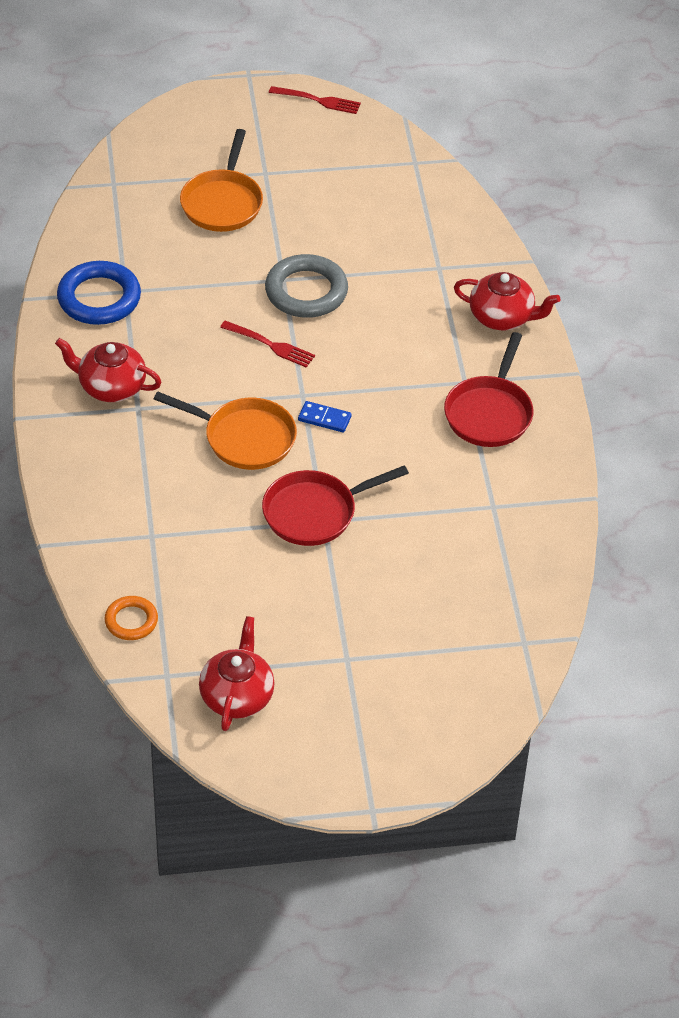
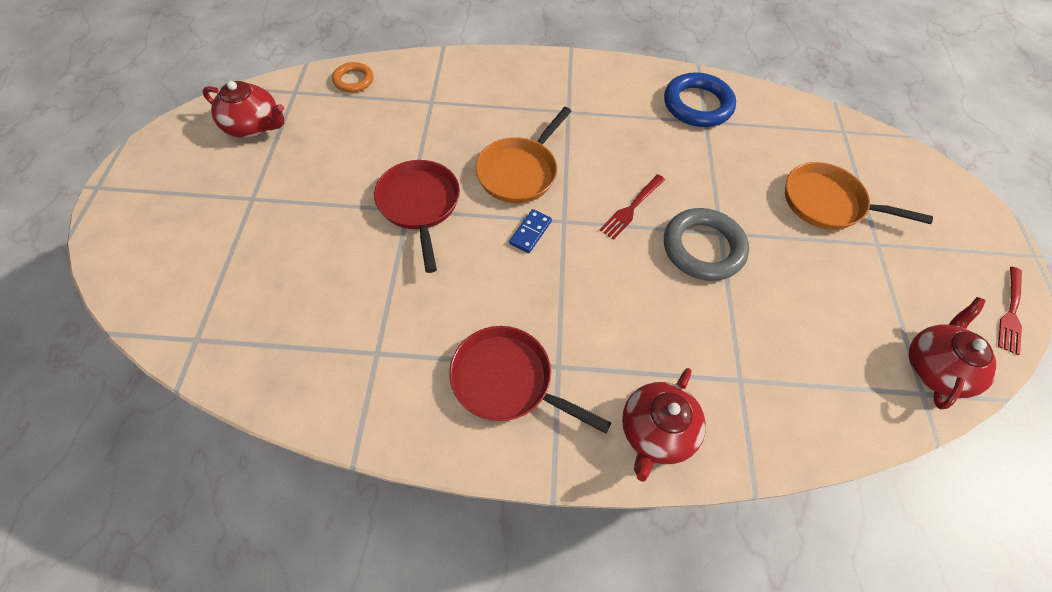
camera: 100 degrees right, 10 degrees up
(111, 387) = (594, 99): red teapot -> red teapot (935, 368)

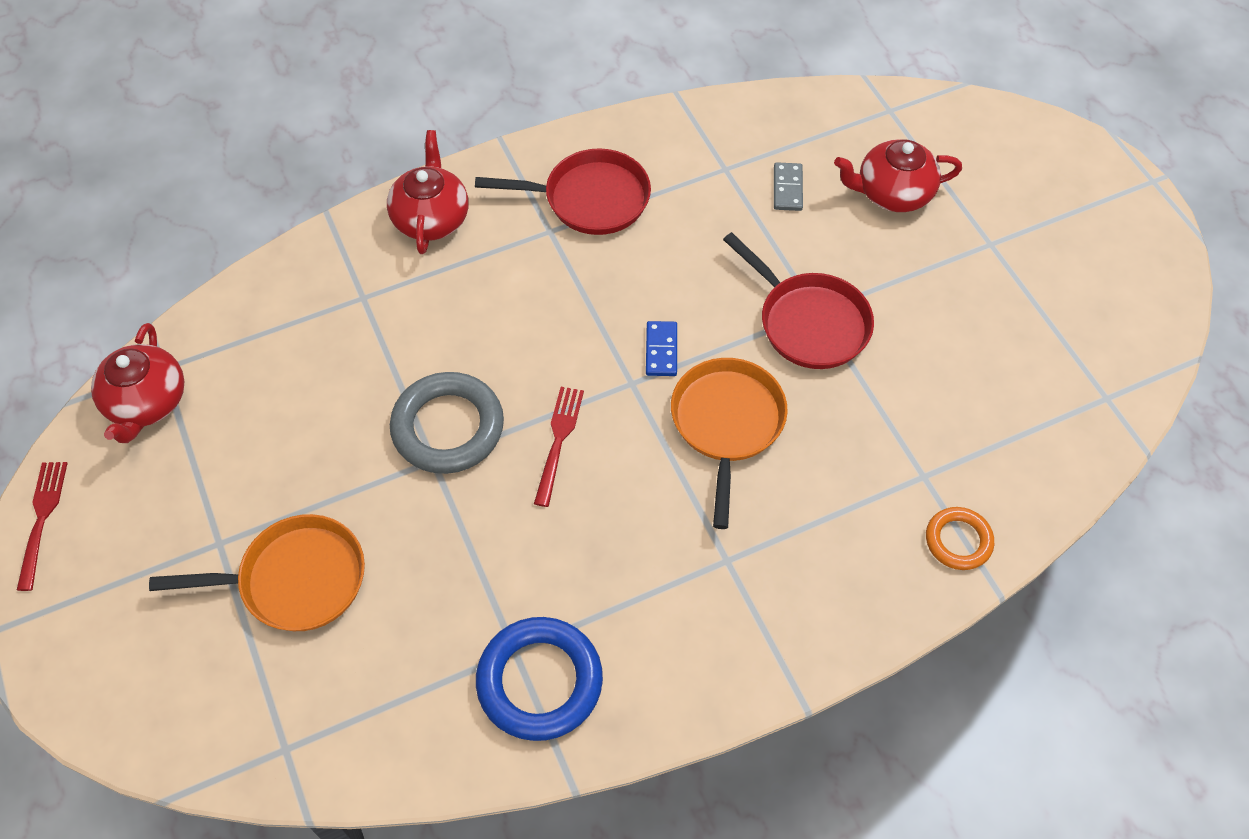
camera: 155 degrees right, 0 degrees up
(254, 126) = (1093, 325): red teapot -> red teapot (892, 193)
(344, 309) = (787, 188): none -> grey domino
(353, 80) = (1056, 457): orange ring -> orange ring (958, 541)

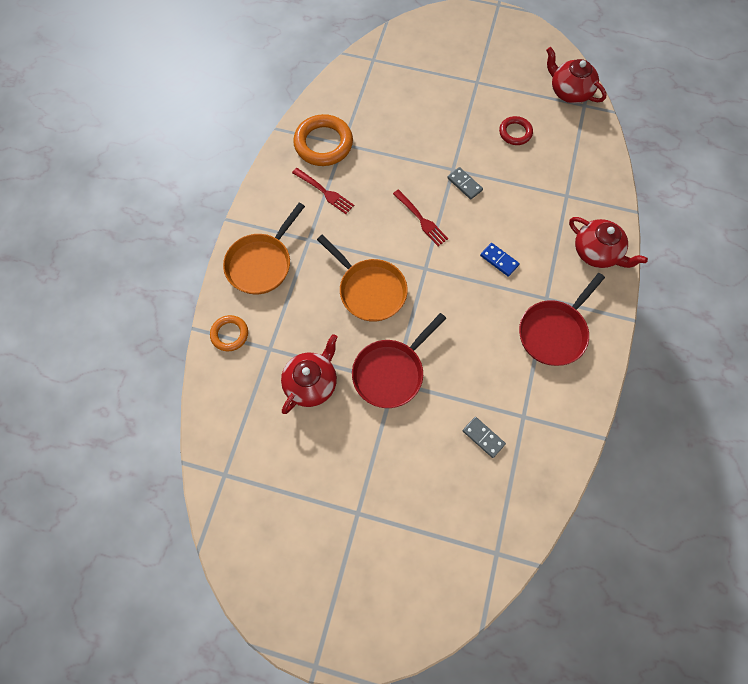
camera: 130 degrees right, 10 degrees up
(42, 519) = (537, 37): red fork -> red fork (324, 192)
(292, 424) = (515, 133): none -> red ring
(295, 579) = (438, 96): orange pan -> orange pan (262, 263)
(448, 427) = (464, 184): grey ring -> grey domino
(540, 681) = (323, 144): blue ring -> orange ring
(661, 350) = (432, 294): blue domino -> blue domino (499, 260)
(808, 322) = (391, 372): red pan -> red pan turned 45 degrees counterclockwise
(892, 193) = (434, 492): red teapot -> red teapot (311, 383)

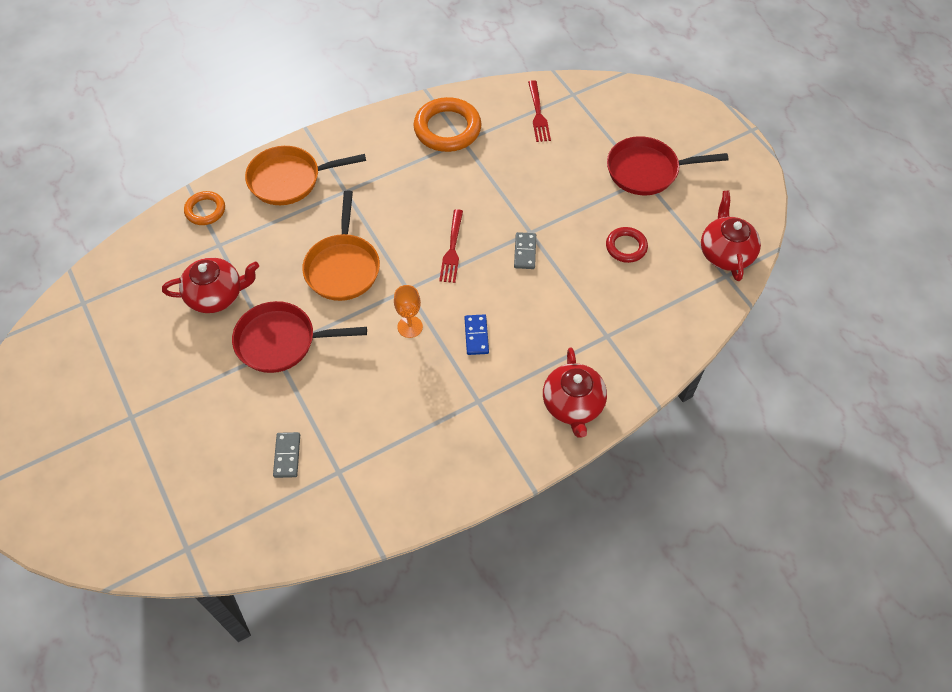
camera: 45 degrees right, 10 degrees down
(324, 192) = (402, 166): red fork -> red fork (538, 114)
(455, 290) = (410, 327): none -> orange goblet
(554, 332) = (450, 433): red pan -> red pan (647, 171)

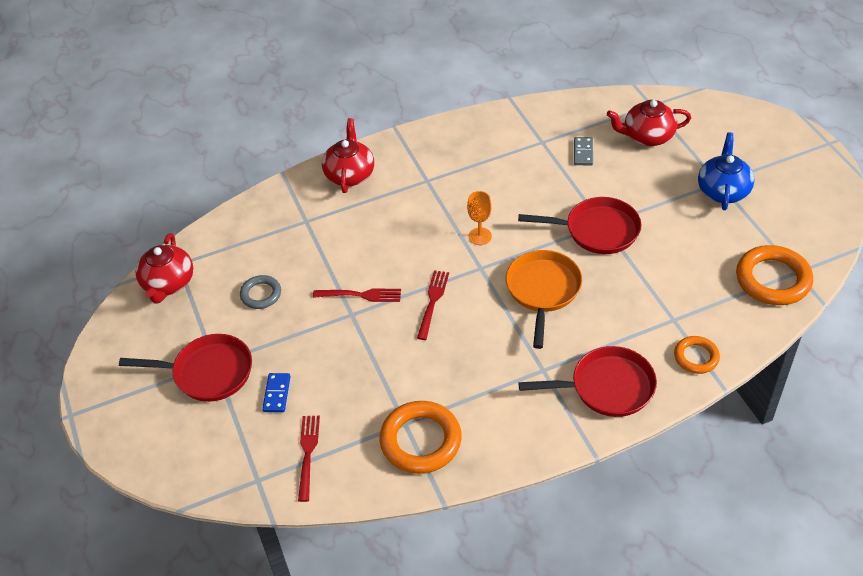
camera: 170 degrees left, 10 degrees down
(109, 293) = (773, 279): none -> orange ring
(129, 404) = (723, 191): none -> blue teapot
(216, 295) = (665, 271): red teapot -> red teapot (647, 136)
(290, 179) = (606, 387): orange pan -> red pan
(476, 336) = (420, 226): blue domino -> blue domino (276, 394)
(525, 252) = (361, 295): grey domino -> red fork
(626, 247) = (261, 294): red ring -> grey ring

